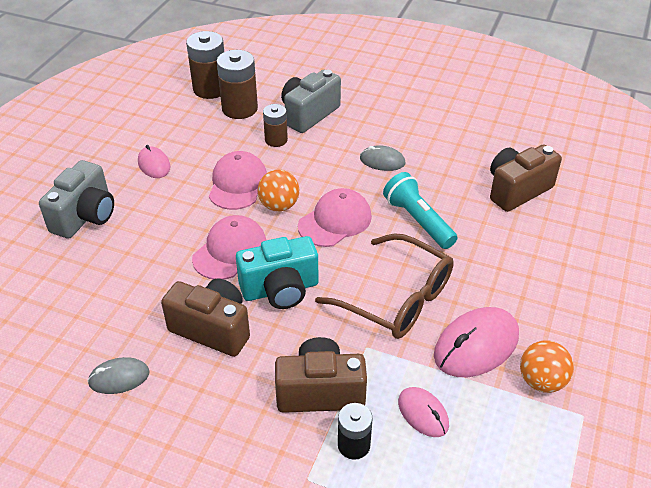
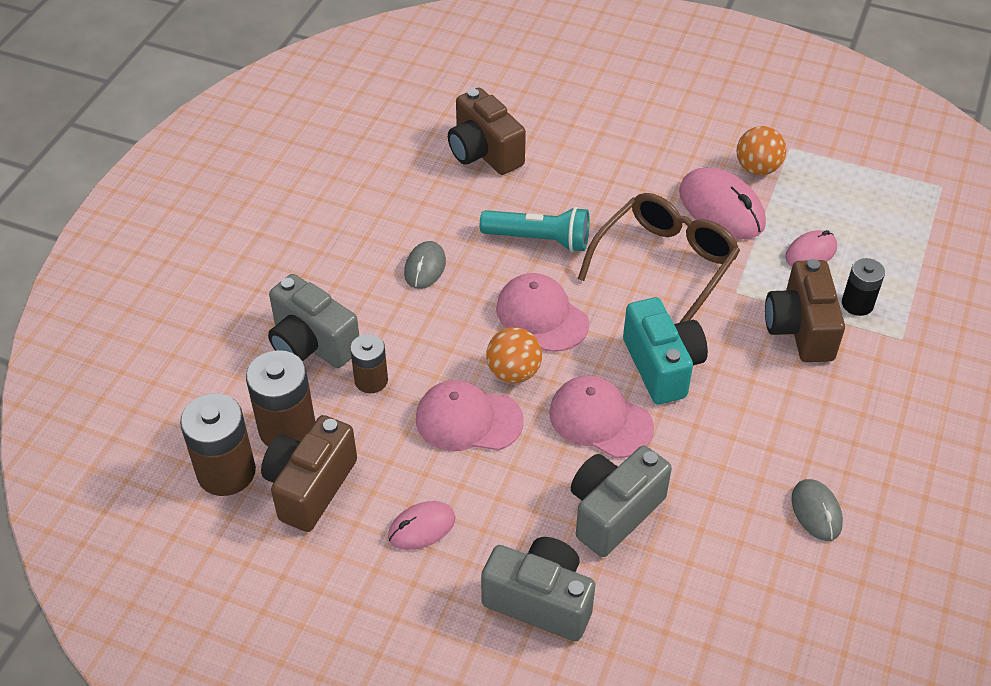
camera: 90 degrees left, 5 degrees up
(146, 254) = (613, 512): none -> grey camera
(212, 329) = (731, 427): brown camera -> brown camera (310, 486)
(418, 221) = (539, 240): turquoise flashlight -> turquoise flashlight turned 135 degrees counterclockwise

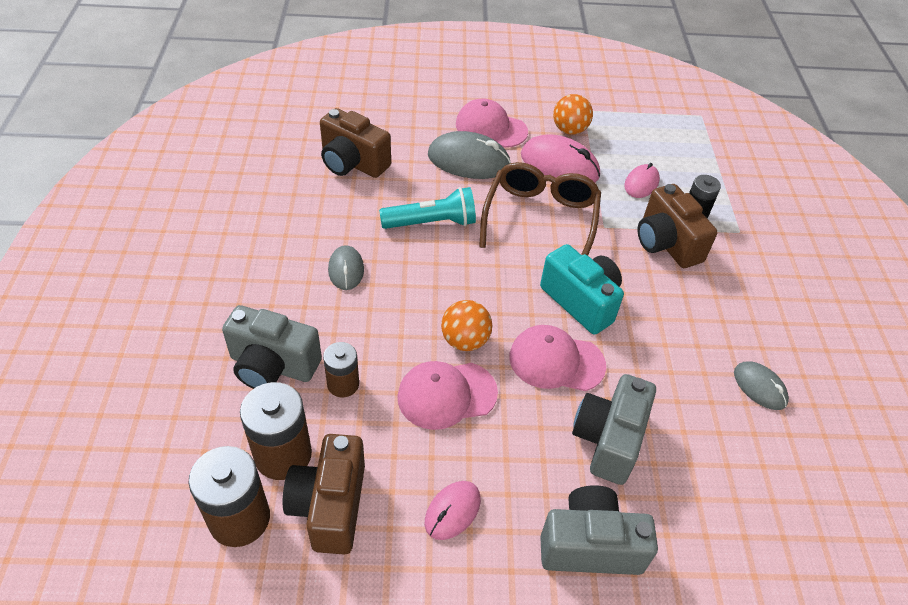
camera: 25 degrees left, 0 degrees up
(542, 315) = (464, 285): pink cap -> pink cap (491, 128)
(616, 178) = (468, 160): none -> grey mouse

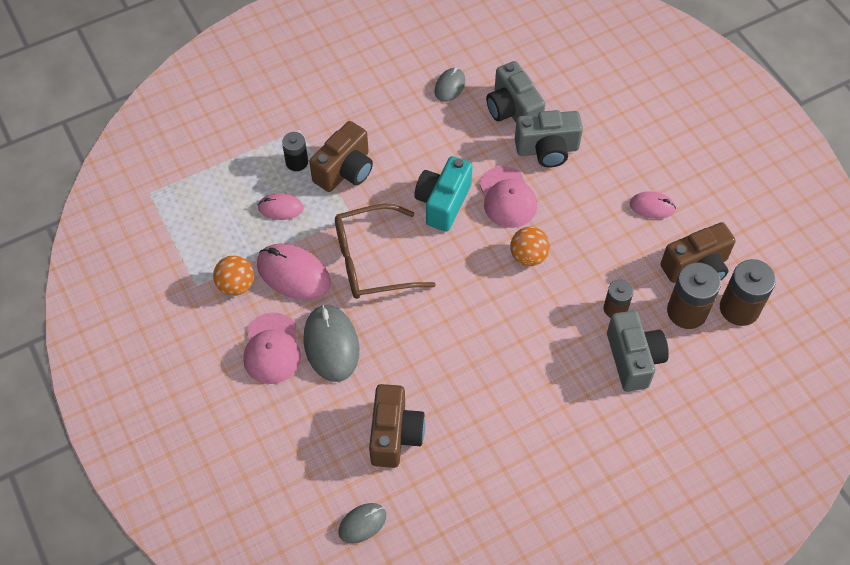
camera: 115 degrees left, 10 degrees up
(346, 270) = (519, 365): grey mouse -> grey mouse (362, 523)
(431, 223) = (428, 334): turquoise flashlight -> none
(446, 395) = (579, 246): pink cap -> none
(559, 165) = (293, 274): pink mouse -> pink mouse turned 60 degrees counterclockwise
(590, 545) = (621, 136): grey camera -> grey camera (513, 110)

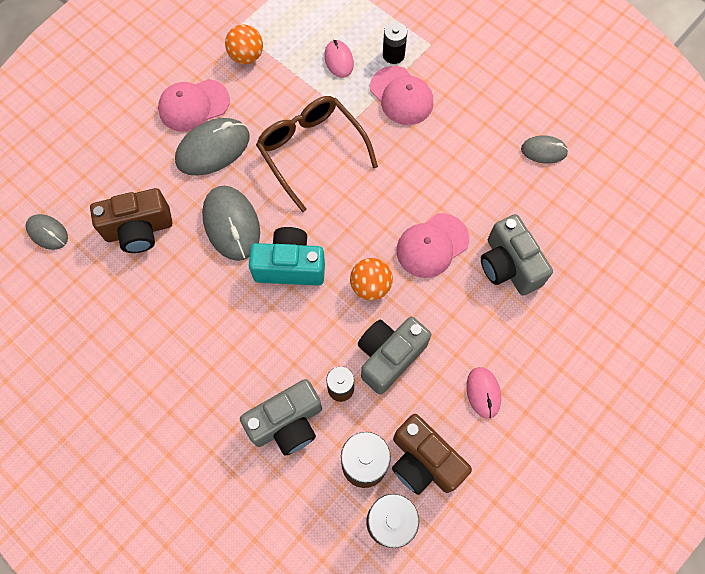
camera: 70 degrees right, 10 degrees up
(293, 274) = (274, 94): pink mouse -> none
(345, 170) = (401, 96): brown camera -> pink cap
(422, 351) = (231, 224): none -> grey mouse
(443, 203) = (401, 190): turquoise camera -> turquoise camera (290, 266)
(513, 110) = (542, 218): grey camera -> grey camera (389, 356)

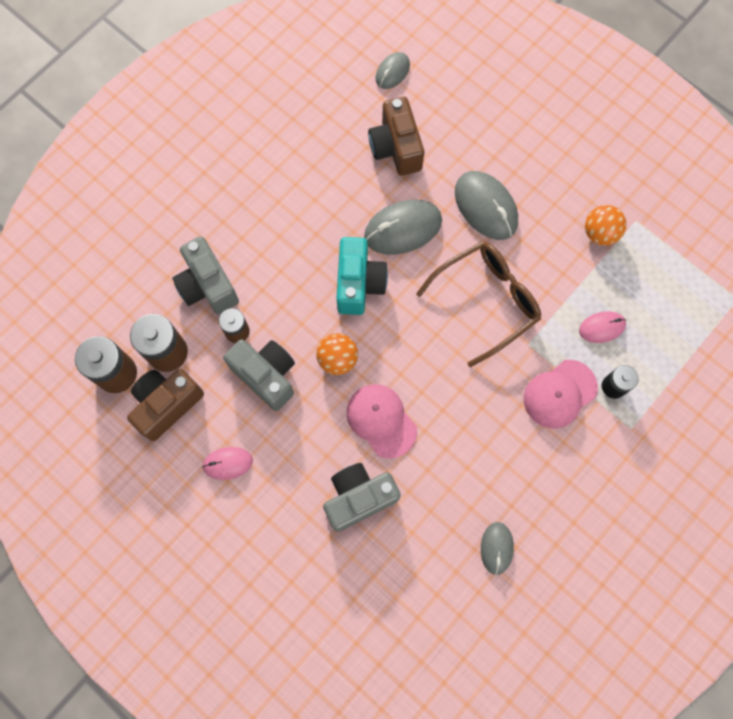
camera: 90 degrees right, 5 degrees up
(193, 105) = (536, 185): pink cap -> none

